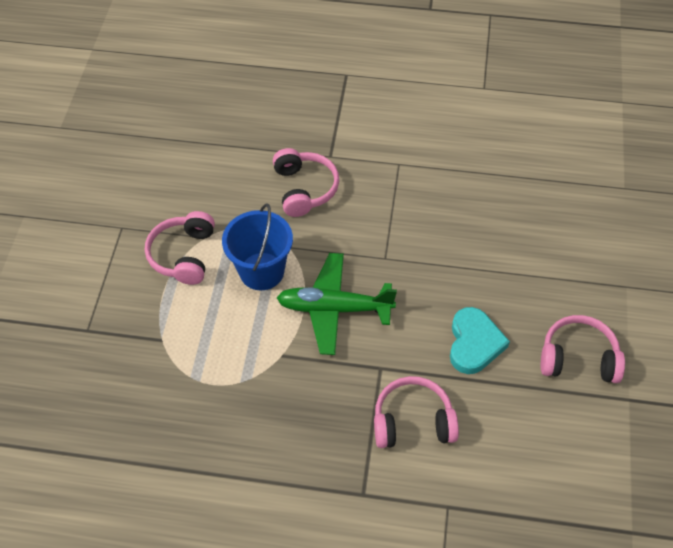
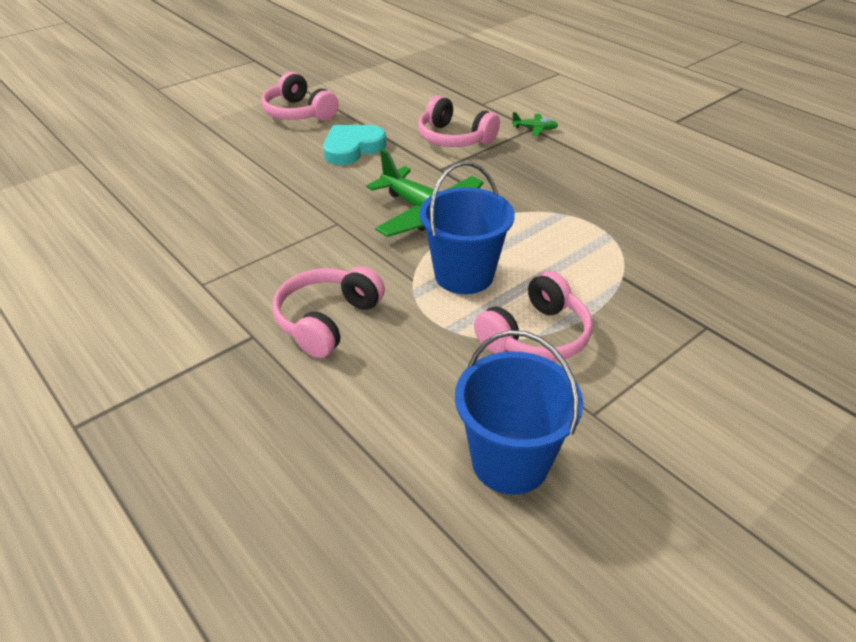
camera: 140 degrees left, 15 degrees down
(145, 179) = (510, 461): none -> blue bucket
(360, 496) = (535, 128): none -> green plane

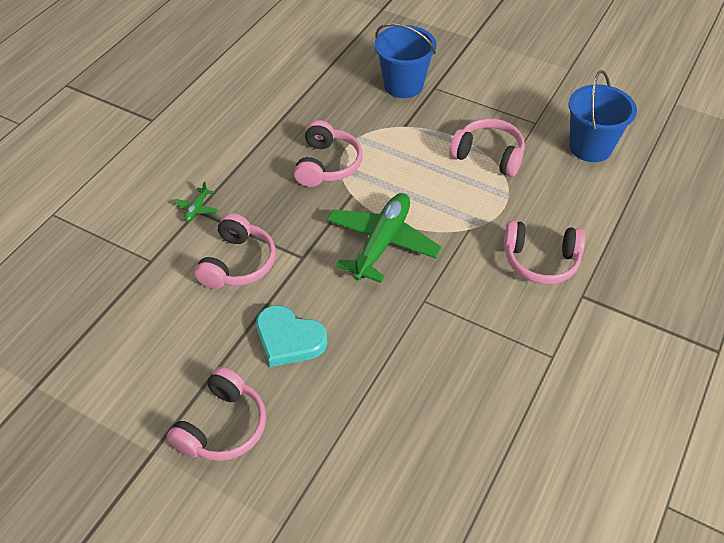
camera: 110 degrees left, 10 degrees up
(464, 275) = (448, 203): blue bucket -> blue bucket (403, 85)
(535, 128) = (197, 209): green plane -> green plane turned 150 degrees counterclockwise
(568, 206) = (327, 165): none -> pink headphones

